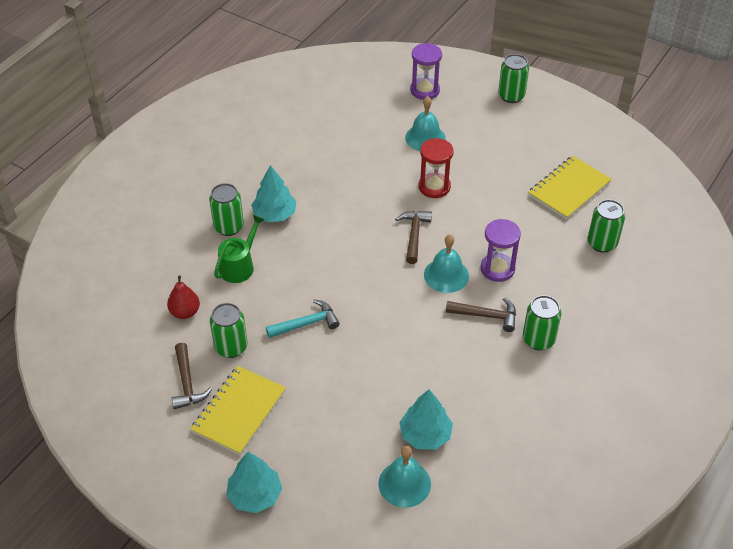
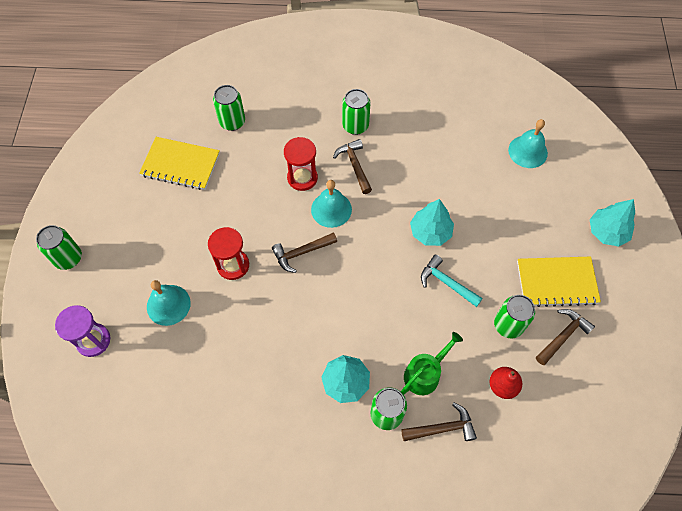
camera: 120 degrees left, 15 degrees up
(188, 255) = (442, 428): none -> brown hammer
(239, 266) = (425, 374): green watering can -> green watering can turned 135 degrees clockwise
(425, 435) = (483, 157): turquoise tree -> turquoise tree (430, 232)
(497, 269) = (302, 178): purple hourglass -> red hourglass

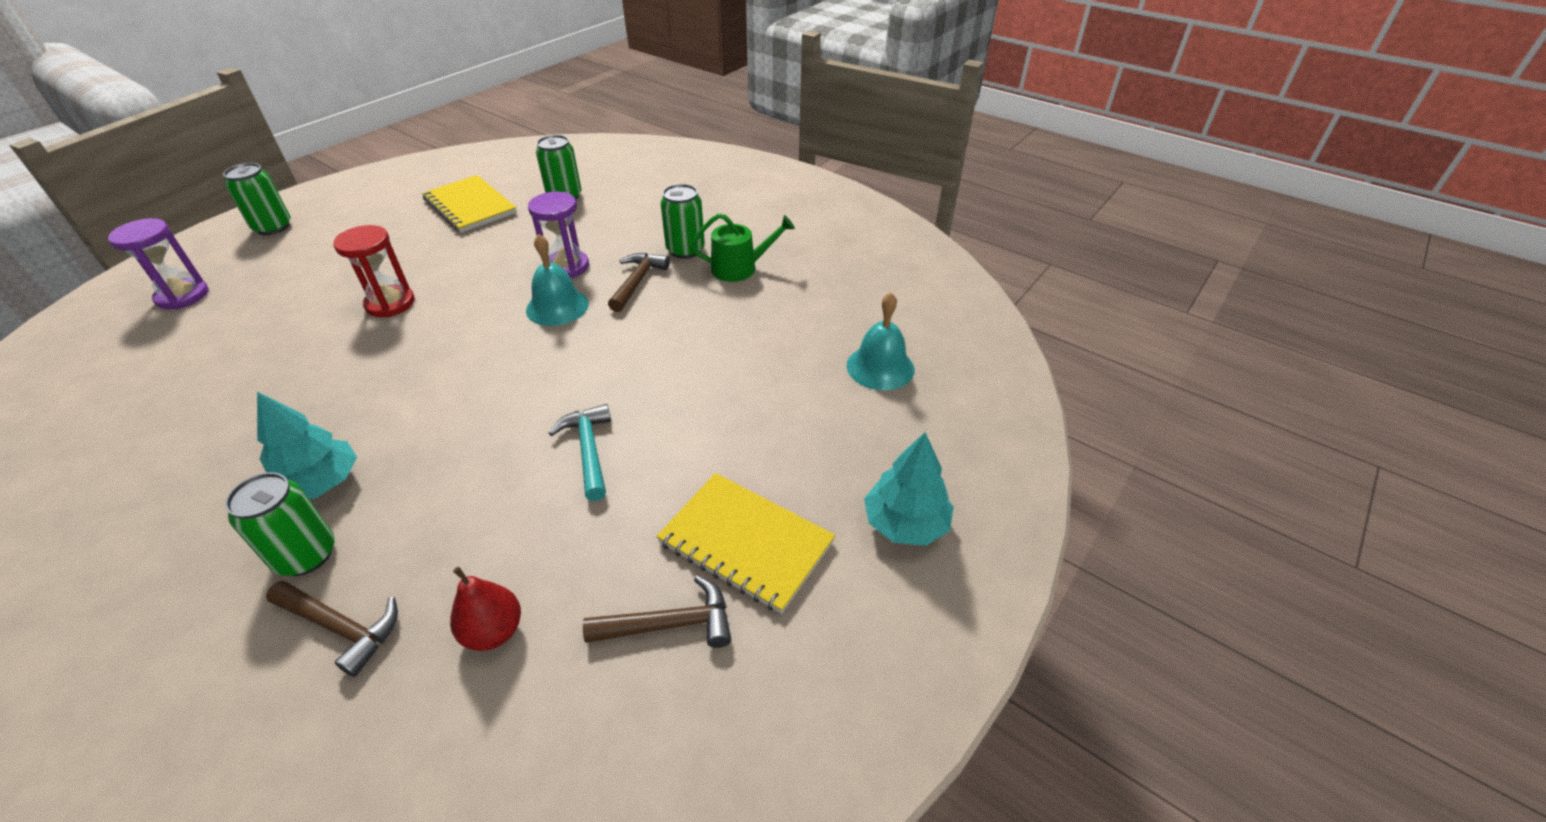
camera: 35 degrees right, 20 degrees down
(168, 305) = (284, 303): turquoise bell -> none
(301, 253) = (469, 328): brown hammer -> none
(302, 178) = (567, 267): red hourglass -> purple hourglass
(425, 374) = (418, 539): green watering can -> green watering can (739, 268)
(430, 232) = (641, 385): turquoise tree -> none
(508, 325) = (605, 553): green can -> none

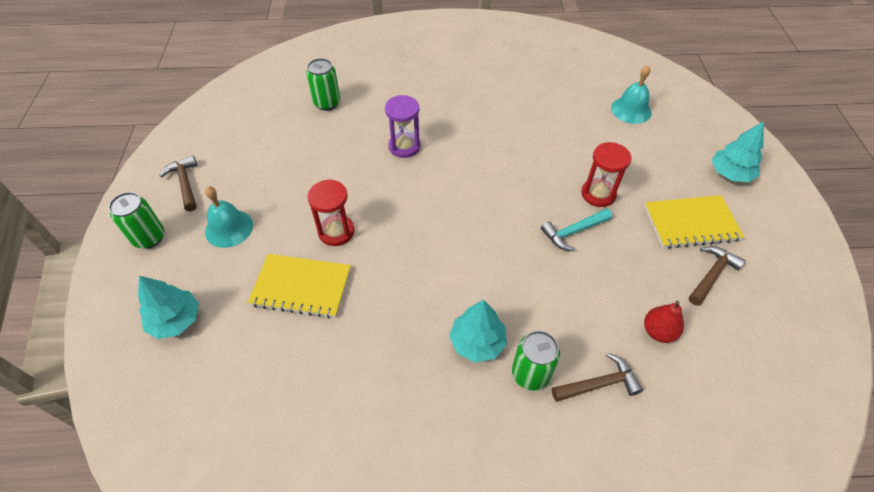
camera: 40 degrees left, 10 degrees up
(183, 296) = (176, 320): purple hourglass -> turquoise tree
(470, 206) = (274, 143): yellow notebook -> yellow notebook (301, 287)
(557, 306) = (438, 172): turquoise bell -> turquoise bell (229, 228)
(588, 450) = (573, 232): turquoise hammer -> turquoise hammer turned 60 degrees counterclockwise
(637, 281) = (457, 132): brown hammer -> brown hammer (185, 183)
(684, 430) = (598, 194): none -> red hourglass
(685, 250) = (453, 99): green can -> none
(739, 268) = (497, 94): green watering can -> none

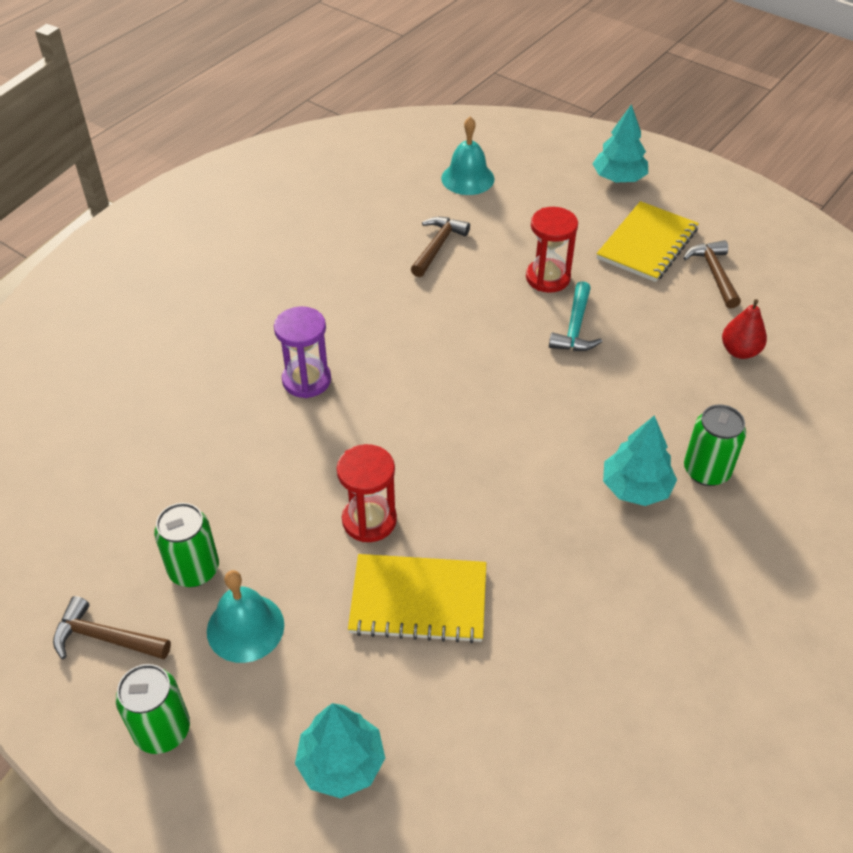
camera: 50 degrees left, 5 degrees down
(301, 287) = (418, 600): yellow notebook -> yellow notebook turned 45 degrees clockwise
(327, 103) = (141, 406): green can -> green can (194, 569)
(599, 384) = (758, 429): brown hammer -> brown hammer (437, 246)

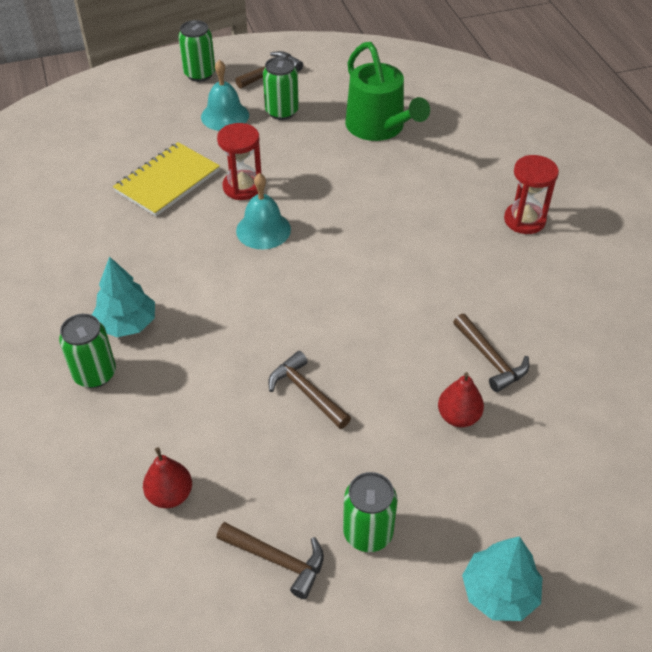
camera: 125 degrees right, 0 degrees up
(163, 457) = (379, 127): none -> green watering can
(306, 380) = (390, 210): purple hourglass -> none
(341, 763) = (116, 117): turquoise tree -> none
(467, 178) = (589, 443): turquoise bell -> turquoise bell (263, 230)
(509, 241) = (458, 417): none -> red pear
(548, 278) = (384, 414): red hourglass -> red hourglass (524, 220)
(575, 328) = (306, 392): turquoise hammer -> brown hammer
(647, 244) = (368, 533): yellow notebook -> green can

